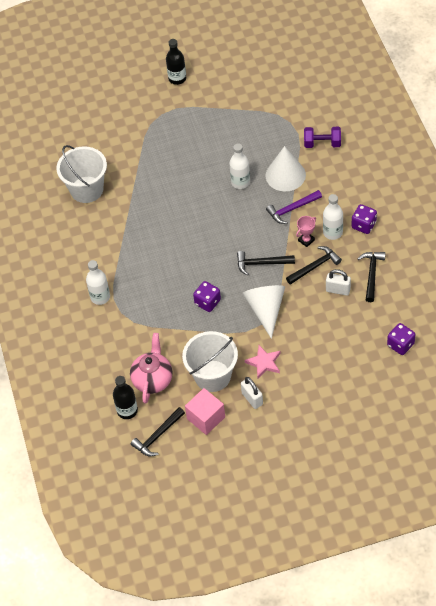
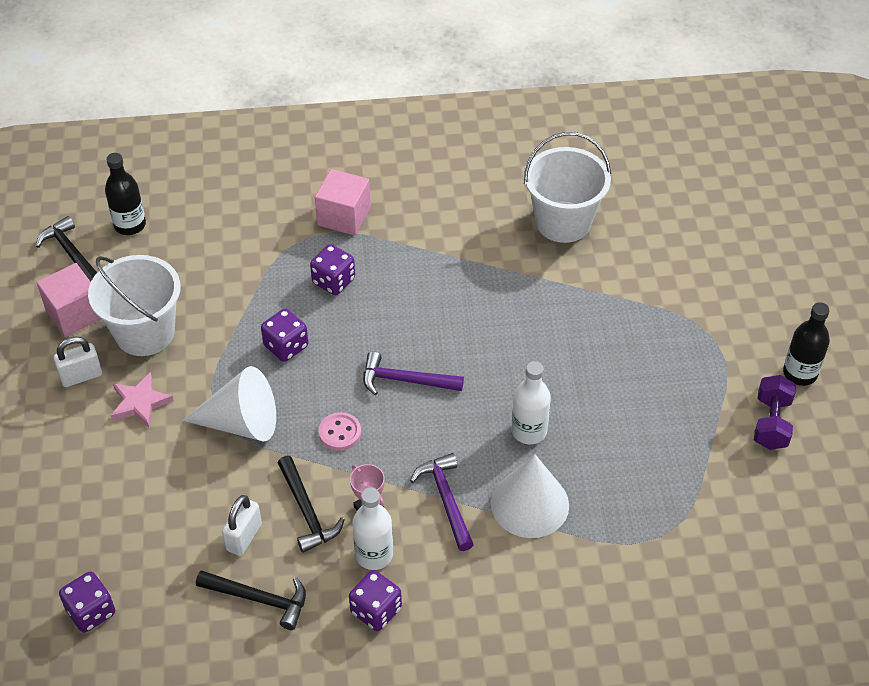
camera: 95 degrees right, 5 degrees down
(100, 297) = (344, 216): white bottle -> pink cube
(153, 290) = (333, 281): none -> purple dice
(153, 379) = (170, 260): pink teapot -> none
(219, 241) = (405, 380): none -> purple hammer
(261, 263) = (340, 432): black hammer -> pink button
(322, 143) = (595, 580): purple dumbbell -> purple dumbbell (771, 423)

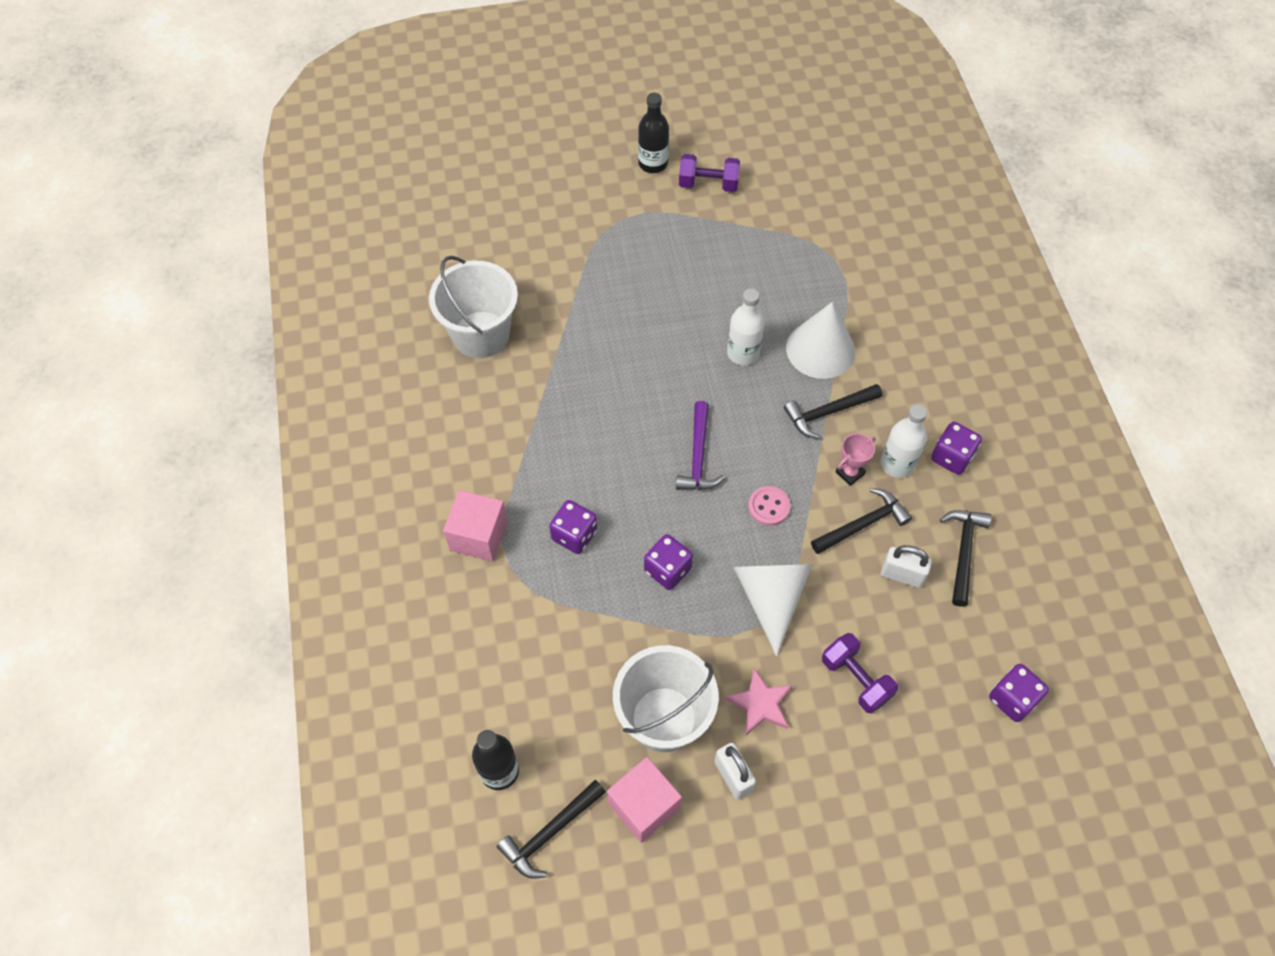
camera: 95 degrees left, 10 degrees up
(144, 480) = (855, 679): none -> purple dumbbell
(446, 499) = (828, 412): purple hammer -> black hammer

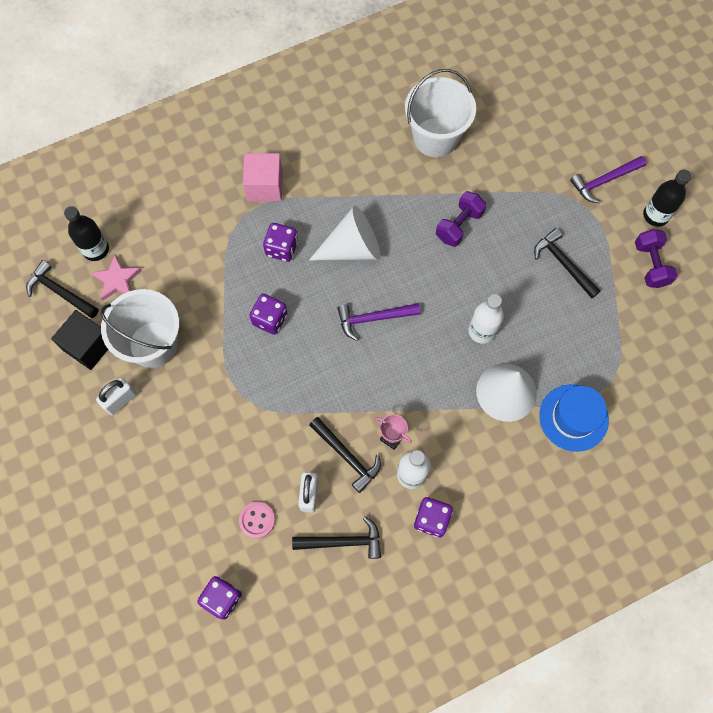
camera: 75 degrees right, 10 degrees up
(596, 195) = (604, 181): none -> purple hammer
(644, 806) = (89, 346): pink cube -> black cube
(760, 704) = (178, 408): pink star -> pink star (117, 280)
(769, 507) = (343, 381): pink button -> pink button (257, 520)
(770, 598) = (265, 398): white cone -> white cone (352, 248)
(828, 412) = (445, 410): black hammer -> black hammer (563, 263)
(855, 679) = (212, 473): purple dumbbell -> purple dumbbell (459, 225)
(863, 298) = (573, 417): none -> blue hat

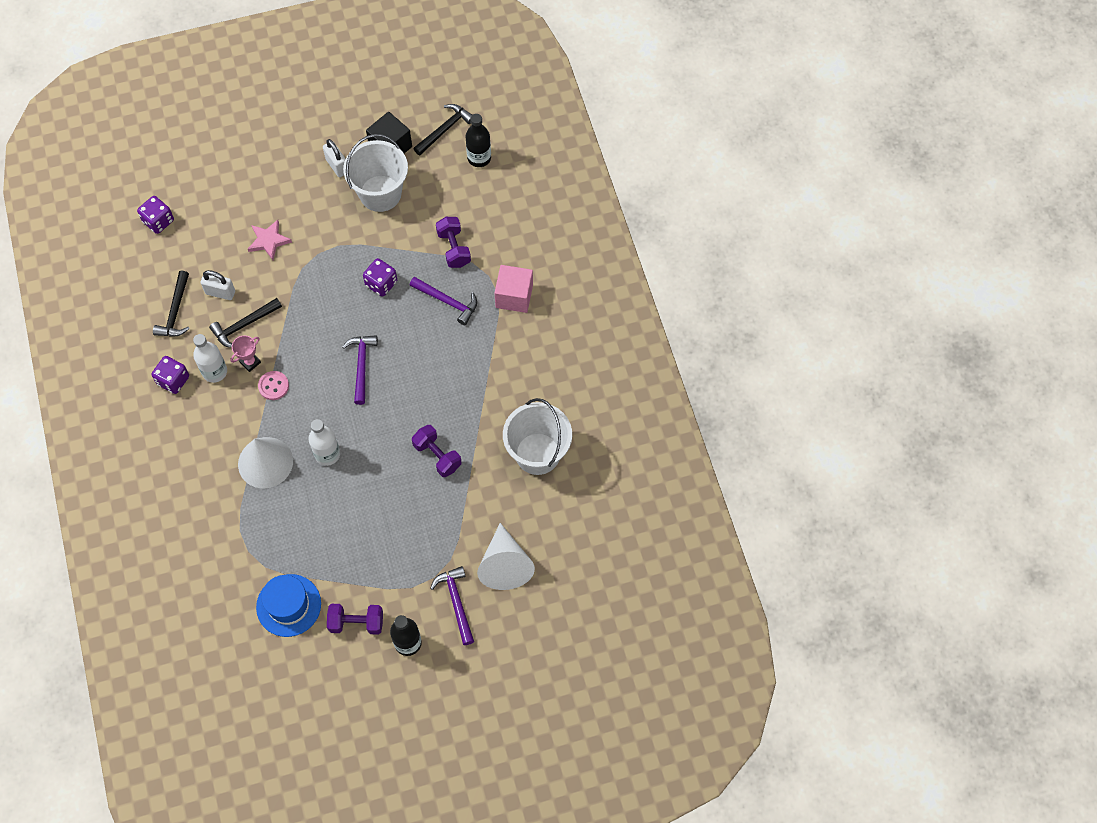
camera: 100 degrees right, 5 degrees down
(117, 280) = (446, 172): pink star -> pink star (269, 241)
(215, 254) = (454, 248): none -> purple dumbbell
(257, 520) = (211, 252): pink button -> pink button (273, 386)
(282, 248) = (447, 302): purple dice -> purple hammer
(352, 248) = (435, 360): white cone -> white cone (505, 564)
(563, 263) = (376, 541): black hammer -> none
(573, 417) = (227, 513): blue hat -> blue hat (288, 605)

